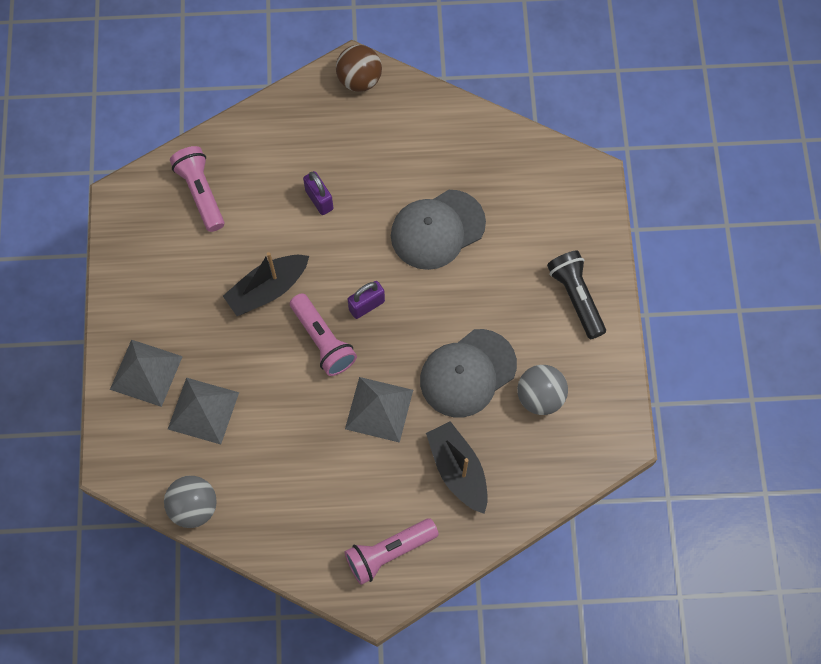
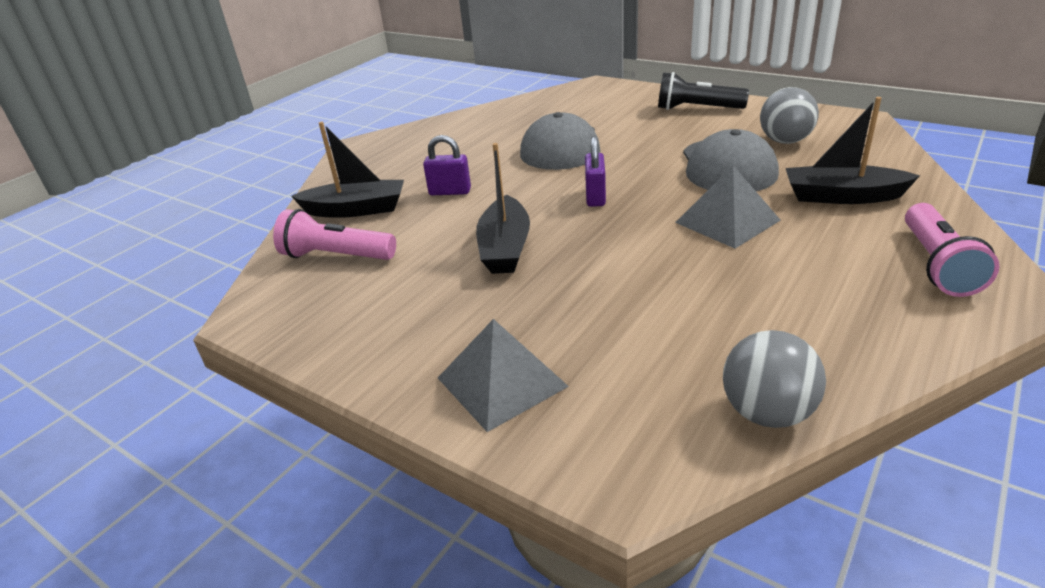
camera: 50 degrees left, 35 degrees down
(203, 410) = (612, 348): grey pyramid -> none
(260, 155) = (356, 210): none -> black boat
(323, 341) = (608, 231): pink flashlight -> none
(359, 80) = (372, 145): brown ball -> none

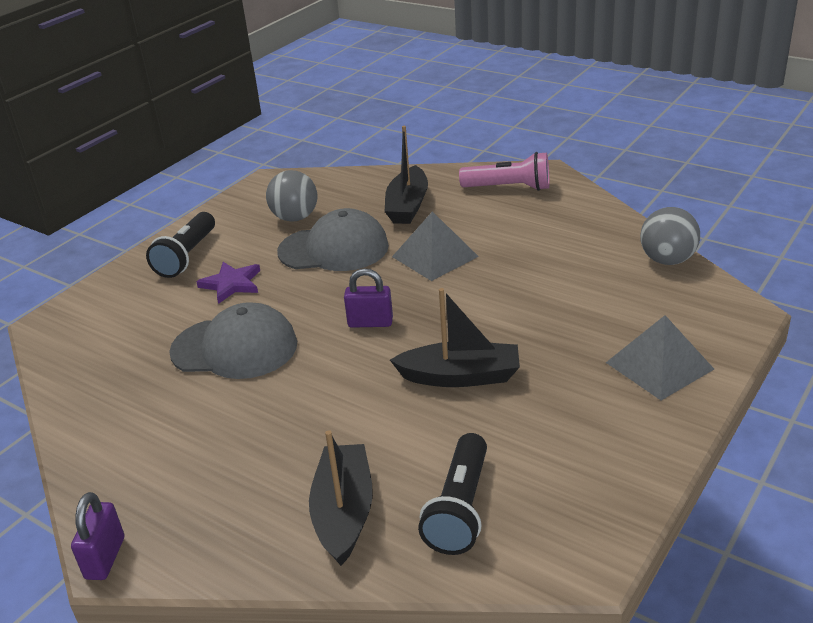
camera: 90 degrees left, 0 degrees up
(336, 256) = (460, 509): pink flashlight -> black flashlight
(450, 192) = (322, 429): purple padlock -> purple padlock (105, 558)
(655, 131) = (231, 284): none -> purple star

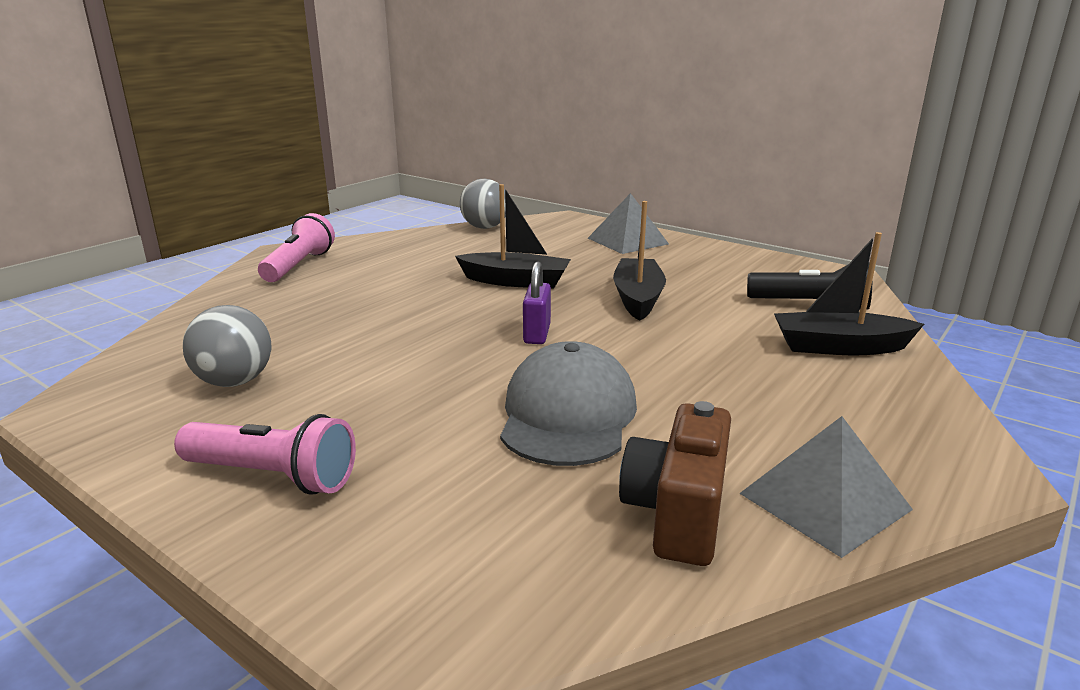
camera: 90 degrees left, 10 degrees down
(105, 558) = (990, 478): purple padlock -> none
(113, 396) = (677, 513): none -> brown camera
(187, 256) = (273, 476): black flashlight -> pink flashlight
(231, 284) = (398, 426): purple star -> none
(334, 249) = (354, 354): grey cap -> none
(407, 206) = (283, 311): black boat -> black boat (515, 281)
(435, 256) = (417, 301): grey pyramid -> grey pyramid (824, 501)

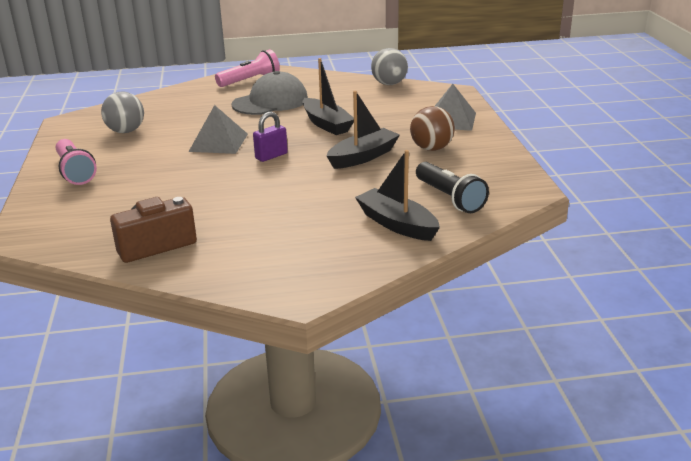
camera: 45 degrees right, 5 degrees up
(568, 415) = (202, 195): grey cap -> grey cap (270, 102)
(678, 269) = (431, 148): none -> brown ball
(824, 501) = (211, 270): grey pyramid -> grey pyramid (218, 142)

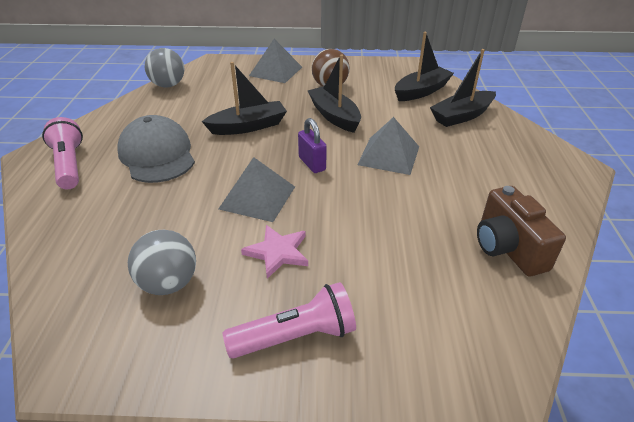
camera: 80 degrees left, 10 degrees up
(154, 157) = (277, 252): none -> pink star
(295, 187) = (389, 155): none -> grey pyramid
(450, 198) = (421, 91): black flashlight -> black boat

